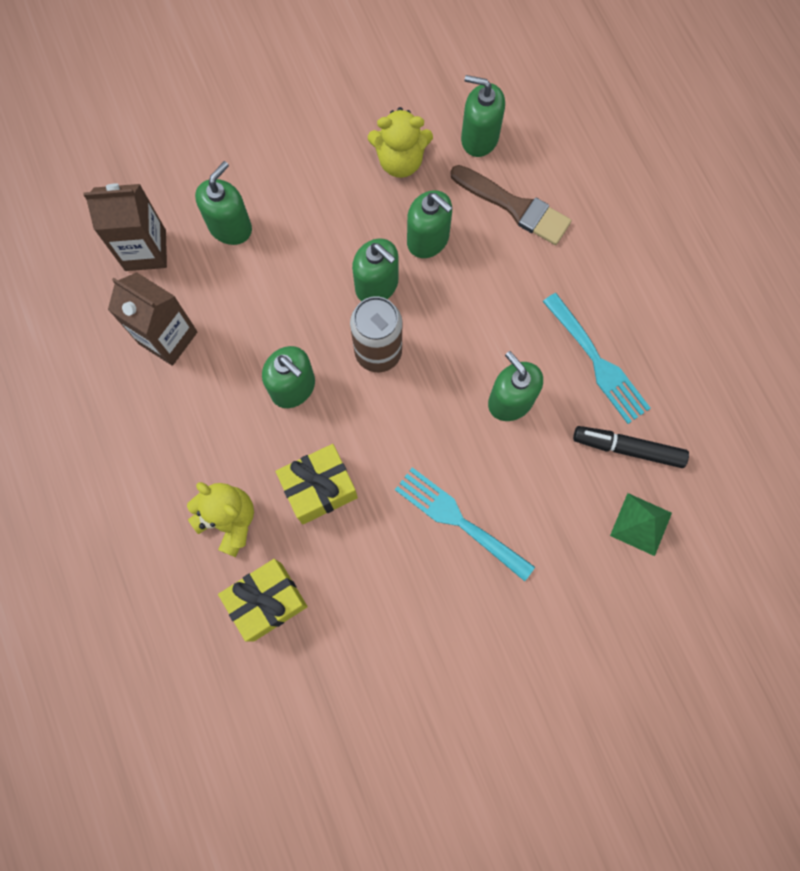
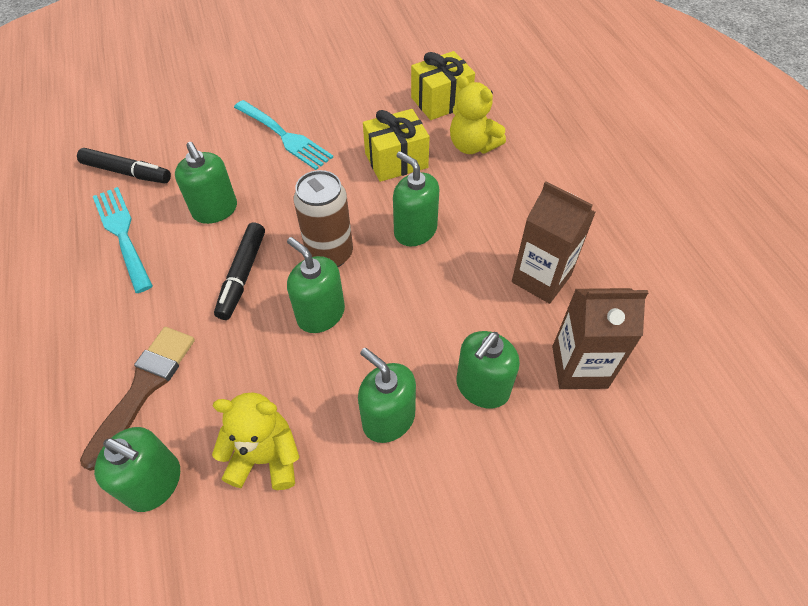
camera: 175 degrees left, 20 degrees down
(428, 239) = (254, 358): green soap dispenser -> green soap dispenser (388, 419)
(460, 321) = (242, 275): none -> black marker
(514, 207) = (143, 388): brown brush -> brown brush turned 75 degrees clockwise
(640, 524) = (141, 128): green pyramid -> none

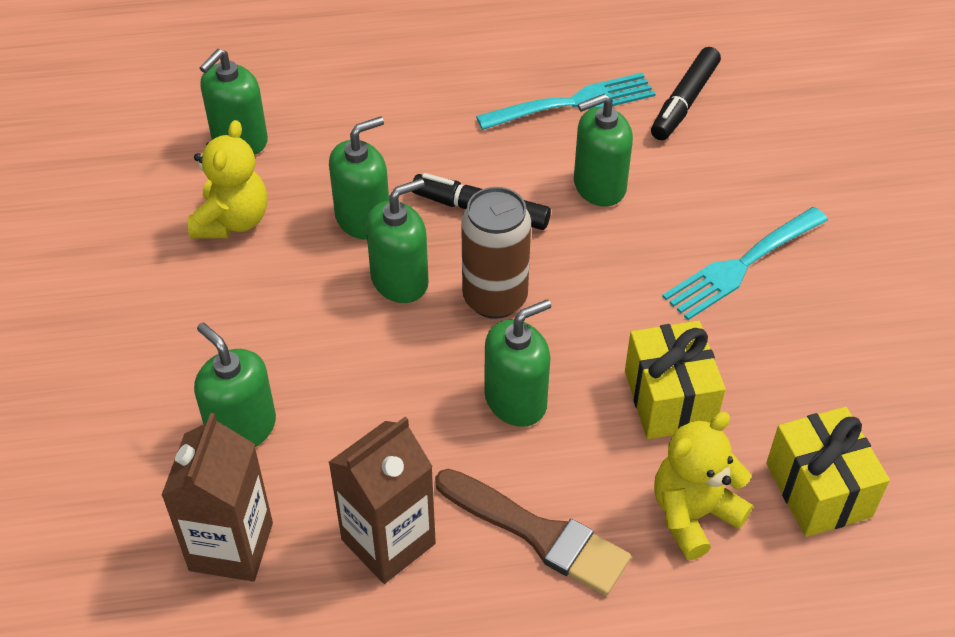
camera: 100 degrees right, 5 degrees down
(143, 388) = (348, 129): brown brush -> brown brush (538, 534)
(388, 419) = (236, 329): green soap dispenser -> green soap dispenser (363, 219)

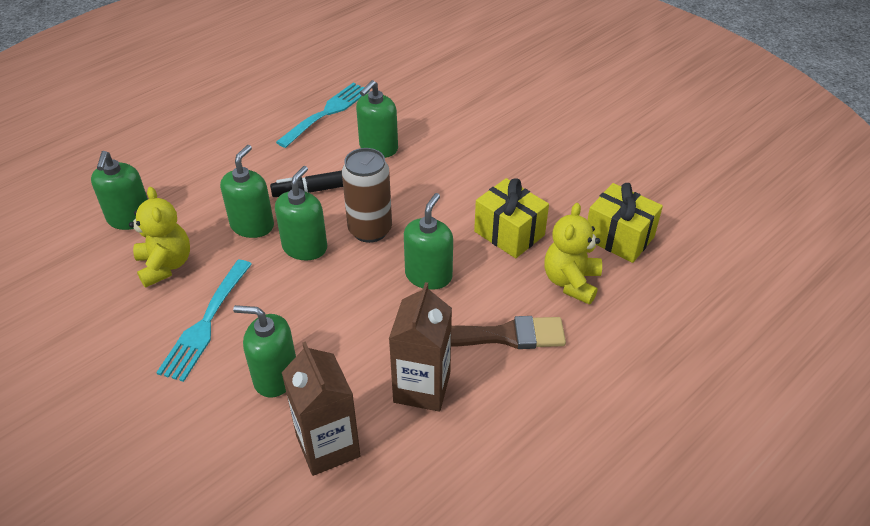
camera: 35 degrees left, 5 degrees down
(684, 102) = (388, 88): black marker -> none
(741, 266) = (488, 153): turquoise fork -> turquoise fork (205, 323)

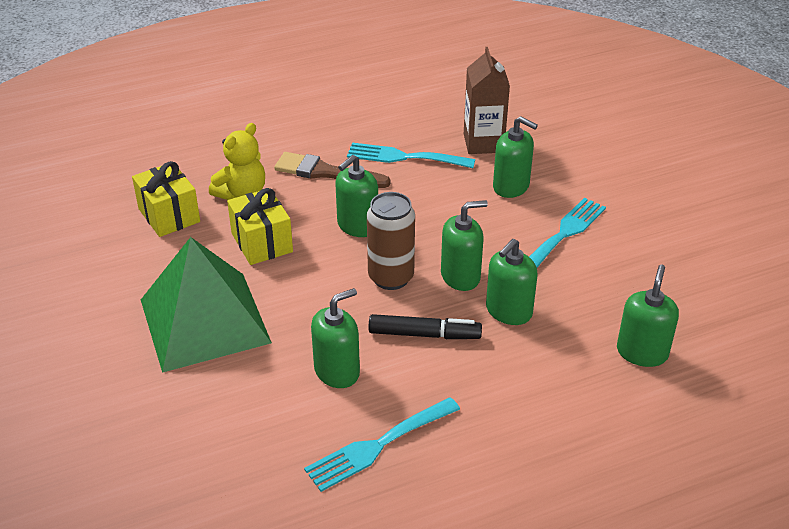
camera: 160 degrees left, 5 degrees down
(165, 265) = (600, 292): yellow teddy bear -> none
(305, 247) = (460, 276): green soap dispenser -> green soap dispenser turned 150 degrees counterclockwise
(422, 387) = (404, 157): brown carton -> turquoise fork
(504, 157) = (204, 320): none -> green pyramid

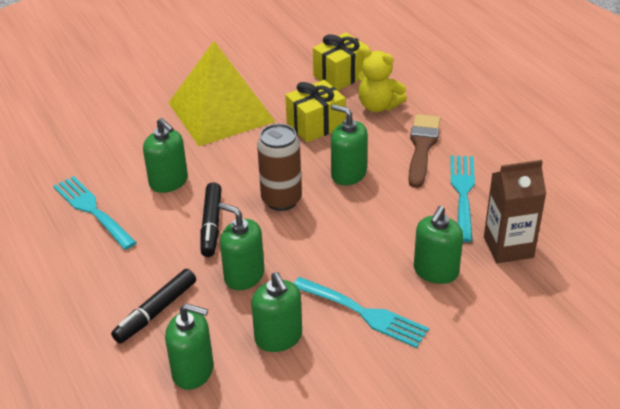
camera: 85 degrees right, 0 degrees up
(204, 320) = (221, 112): green pyramid -> yellow pyramid
(460, 276) = (288, 242): green soap dispenser -> green soap dispenser (278, 337)
(560, 381) = (156, 312): none -> black marker

